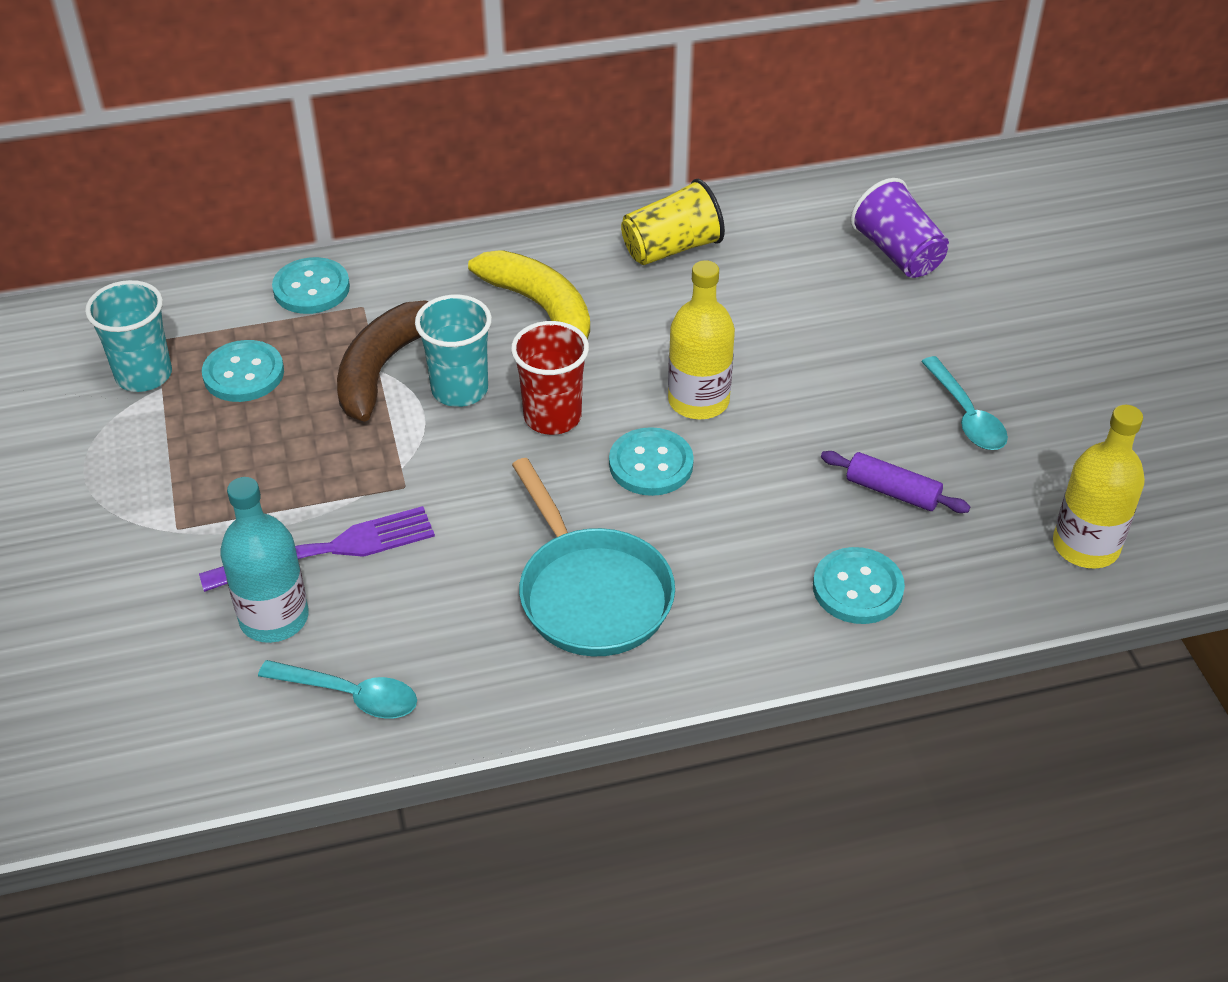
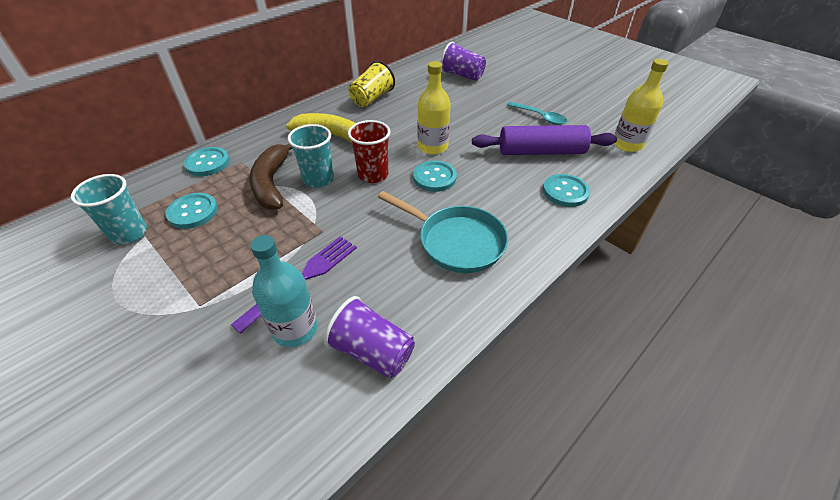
camera: 30 degrees left, 0 degrees up
(350, 695) = (372, 351): turquoise spoon -> purple cup
(892, 491) = (541, 151): purple rolling pin -> purple rolling pin, size x1.91

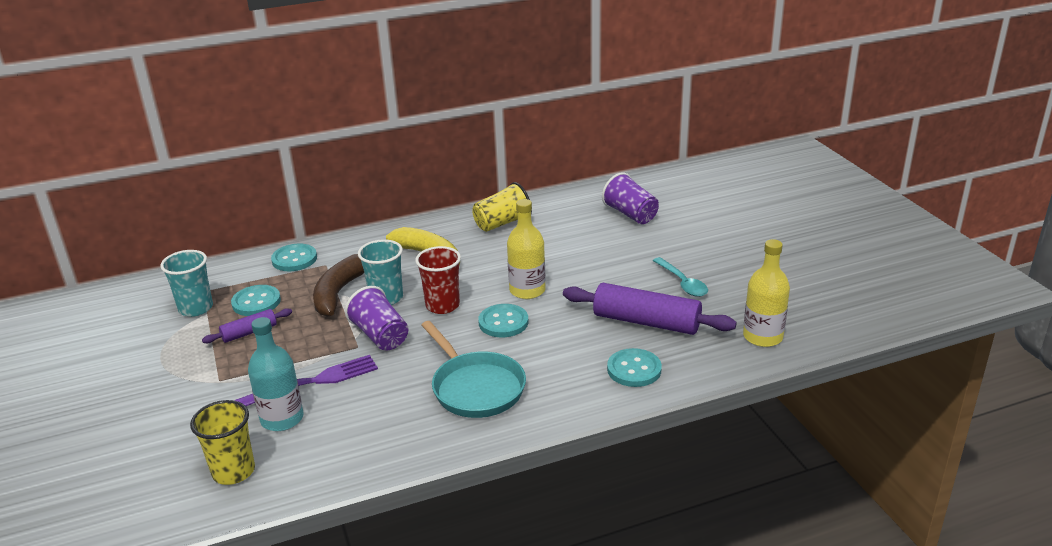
camera: 25 degrees right, 15 degrees down
(203, 244) = (249, 332): none -> purple rolling pin
(279, 411) = (233, 471): none -> yellow cup
(372, 351) = (332, 453): purple cup -> purple cup (380, 336)

